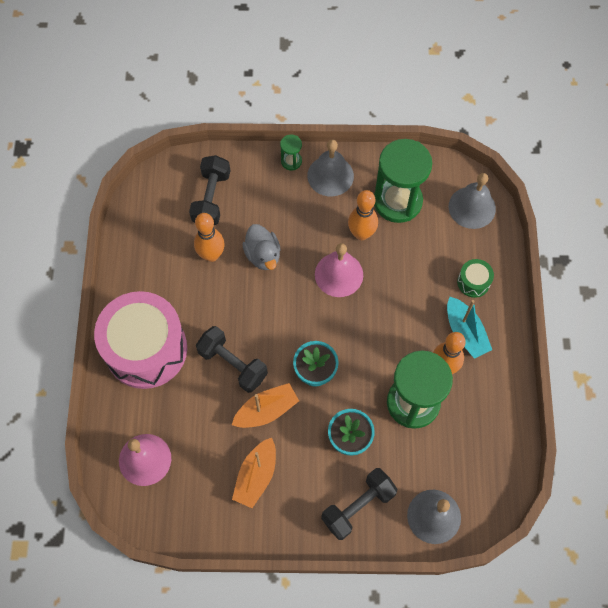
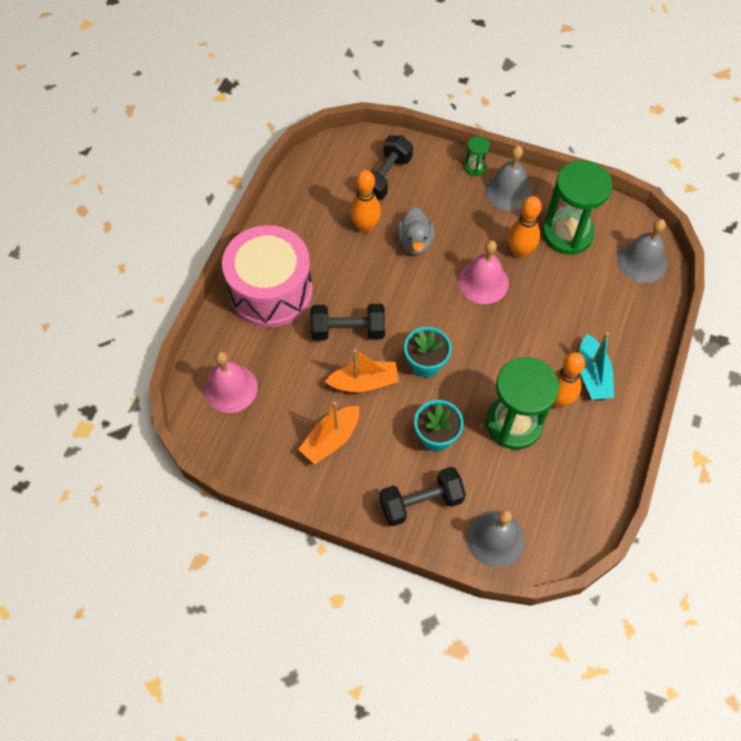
camera: 20 degrees right, 5 degrees down
(233, 364) = (348, 330): black dumbbell -> black dumbbell turned 60 degrees counterclockwise
(473, 282) = (618, 331): green drum -> none

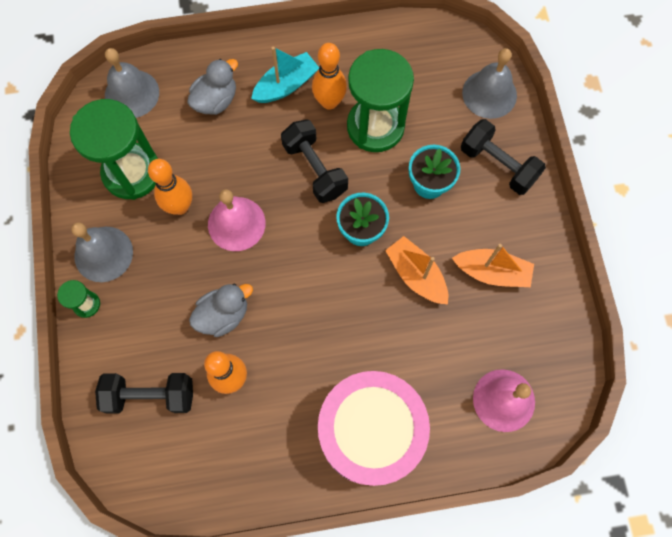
camera: 120 degrees left, 10 degrees up
(348, 330) = (369, 323): black dumbbell -> black dumbbell (315, 169)
(604, 316) = (216, 100): none -> grey duck

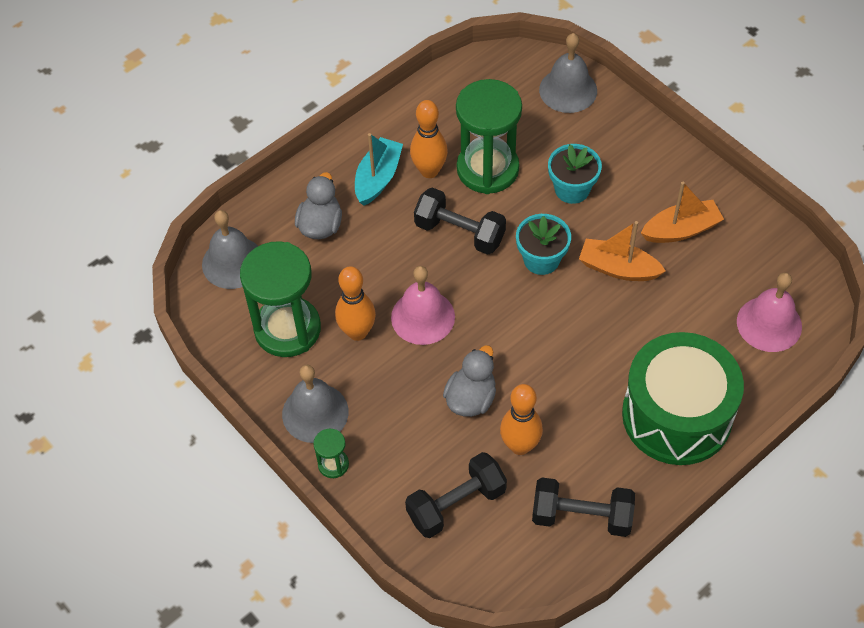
camera: 30 degrees left, 15 degrees down
(370, 431) = (677, 415): pink drum -> green drum
(498, 165) = (620, 142): black dumbbell -> black dumbbell (581, 516)

